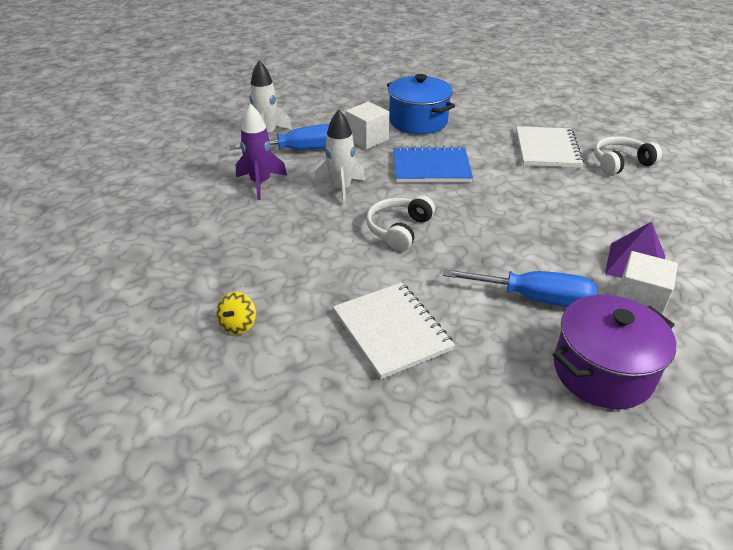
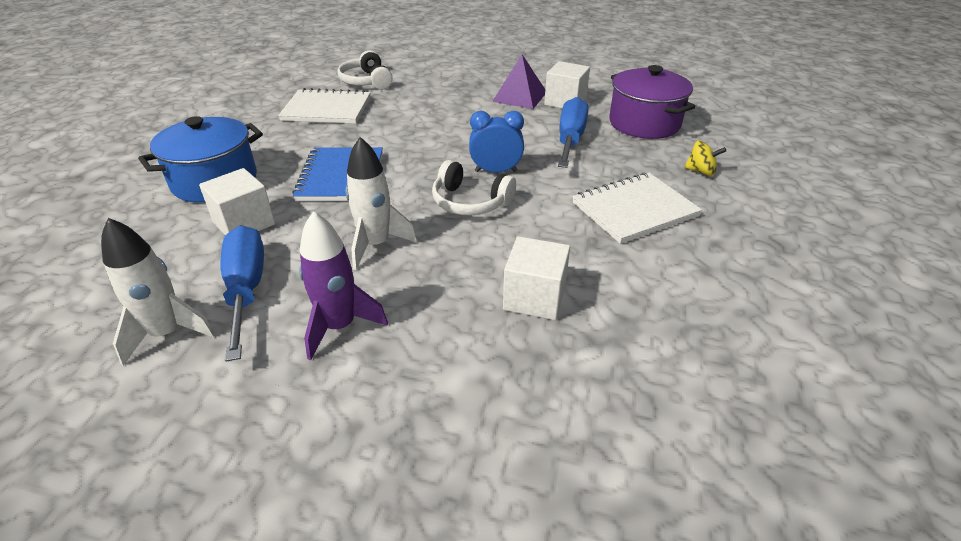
camera: 90 degrees left, 0 degrees up
(238, 325) = (661, 316): yellow spinning top -> yellow spinning top (701, 171)
(272, 260) = (534, 297): none -> white cube
(453, 244) = (496, 171): none -> blue clock

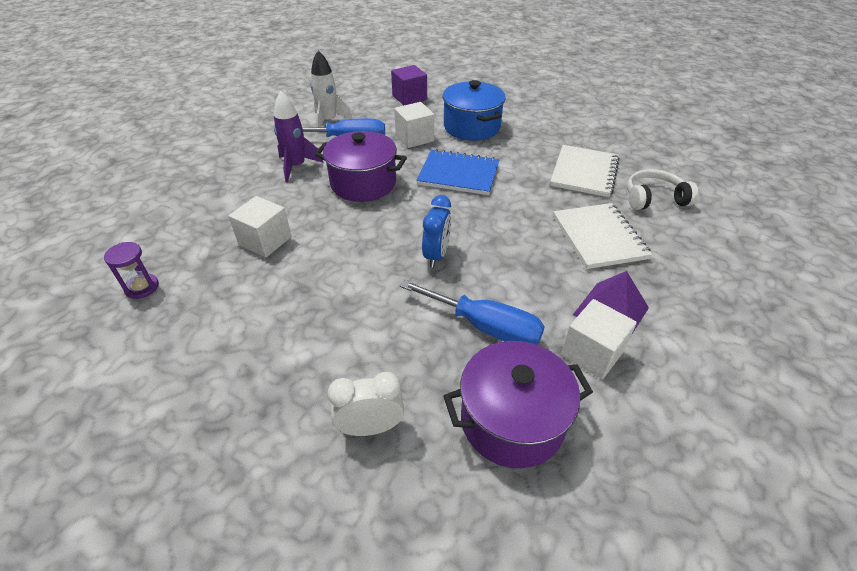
camera: 105 degrees right, 5 degrees up
(90, 252) = (409, 98): none -> purple cube
(376, 245) = (363, 183): white rocket -> purple pot
(470, 202) = (393, 231): white headphones -> none
(634, 209) = (330, 332): white notebook -> white notebook (599, 237)
(690, 386) = (142, 287): none -> purple hourglass
(701, 171) = (370, 427): yellow spinning top -> white clock

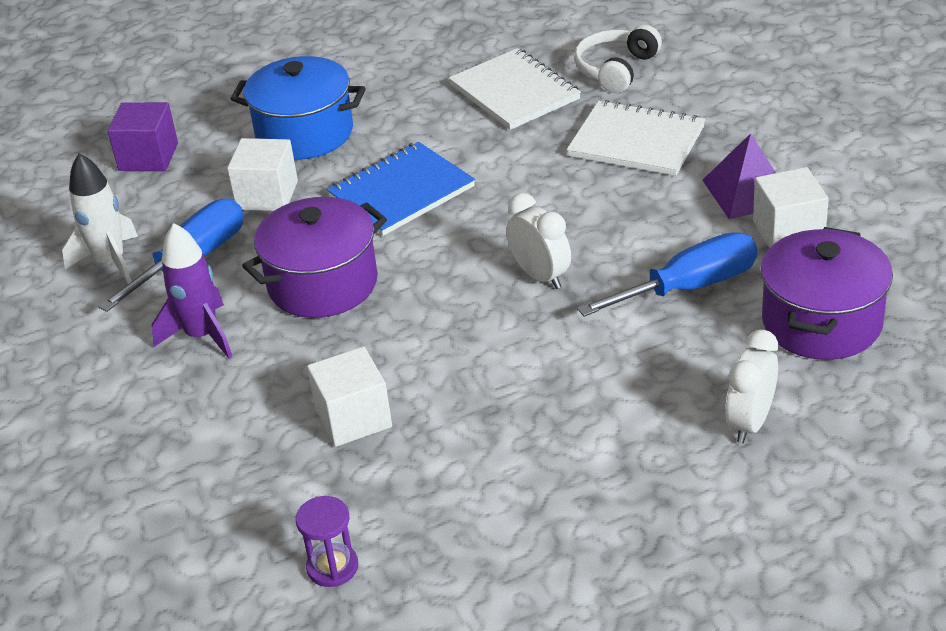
camera: 50 degrees left, 5 degrees down
(436, 255) = (540, 276): blue clock -> white clock

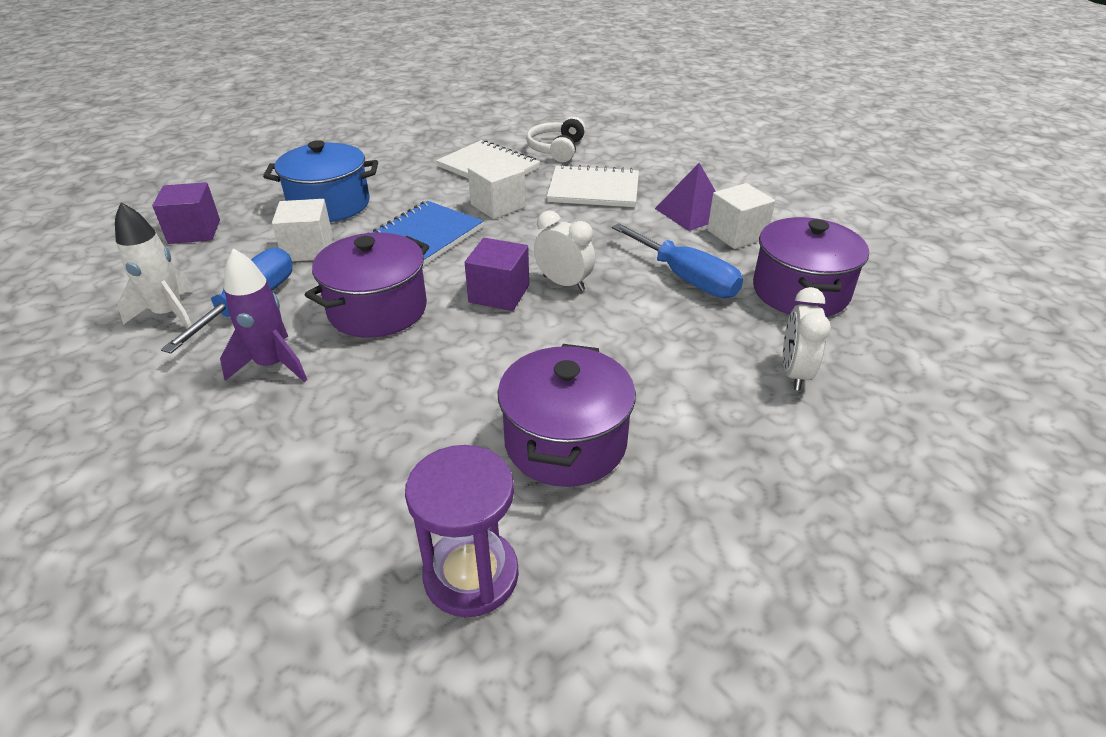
camera: 20 degrees left, 0 degrees up
(332, 567) = (471, 575): purple hourglass -> purple hourglass, size x1.68
(353, 418) = (443, 418): white cube -> white cube (498, 206)
(461, 281) = (499, 294): none -> purple cube
(465, 461) = (565, 442): none -> purple pot
(689, 287) = (686, 278): blue screwdriver -> blue screwdriver turned 90 degrees clockwise

